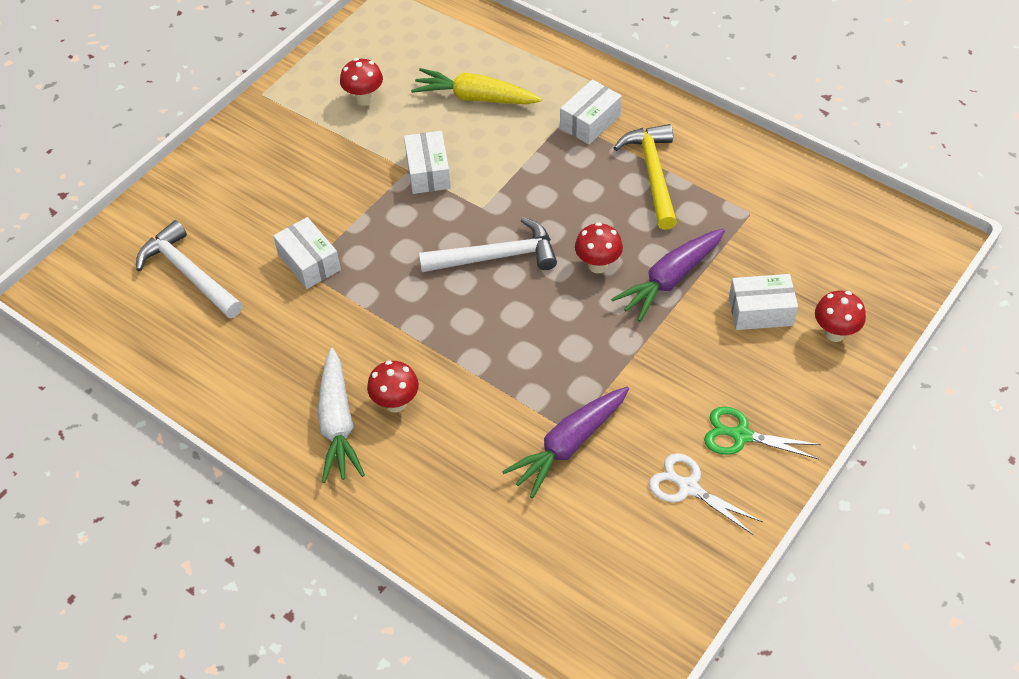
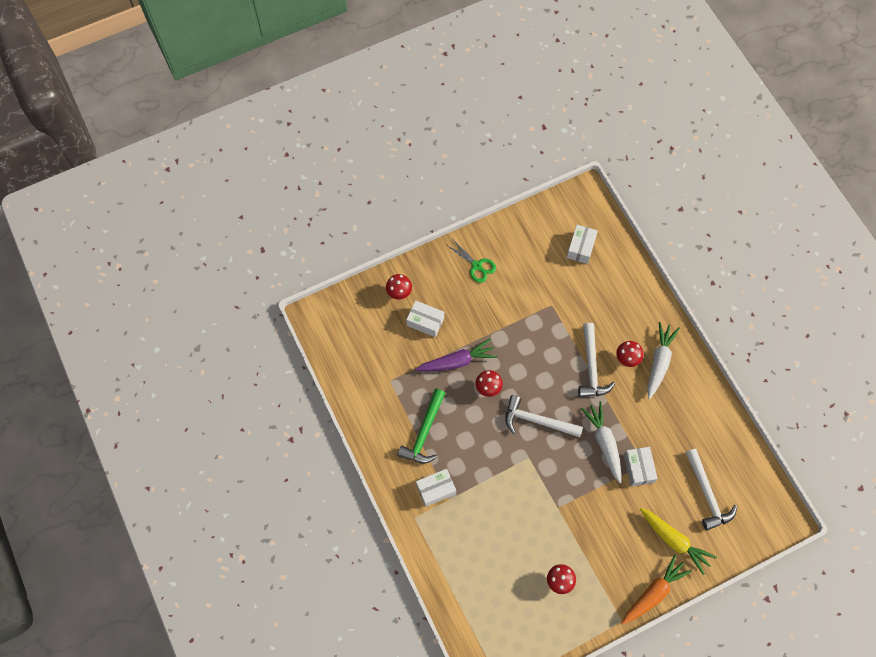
camera: 155 degrees left, 15 degrees up
(228, 137) = (654, 592): none -> orange carrot
(378, 272) = (604, 442): none -> white carrot
(428, 172) = (546, 500): white box -> white box (581, 247)
(450, 365) = (591, 367): none -> white hammer
(475, 98) = (492, 545): yellow carrot -> yellow carrot (674, 541)
(568, 445) = (556, 298): purple carrot -> none
(652, 174) = (424, 432): yellow hammer -> green hammer
(688, 487) = (515, 254): white scissors -> none

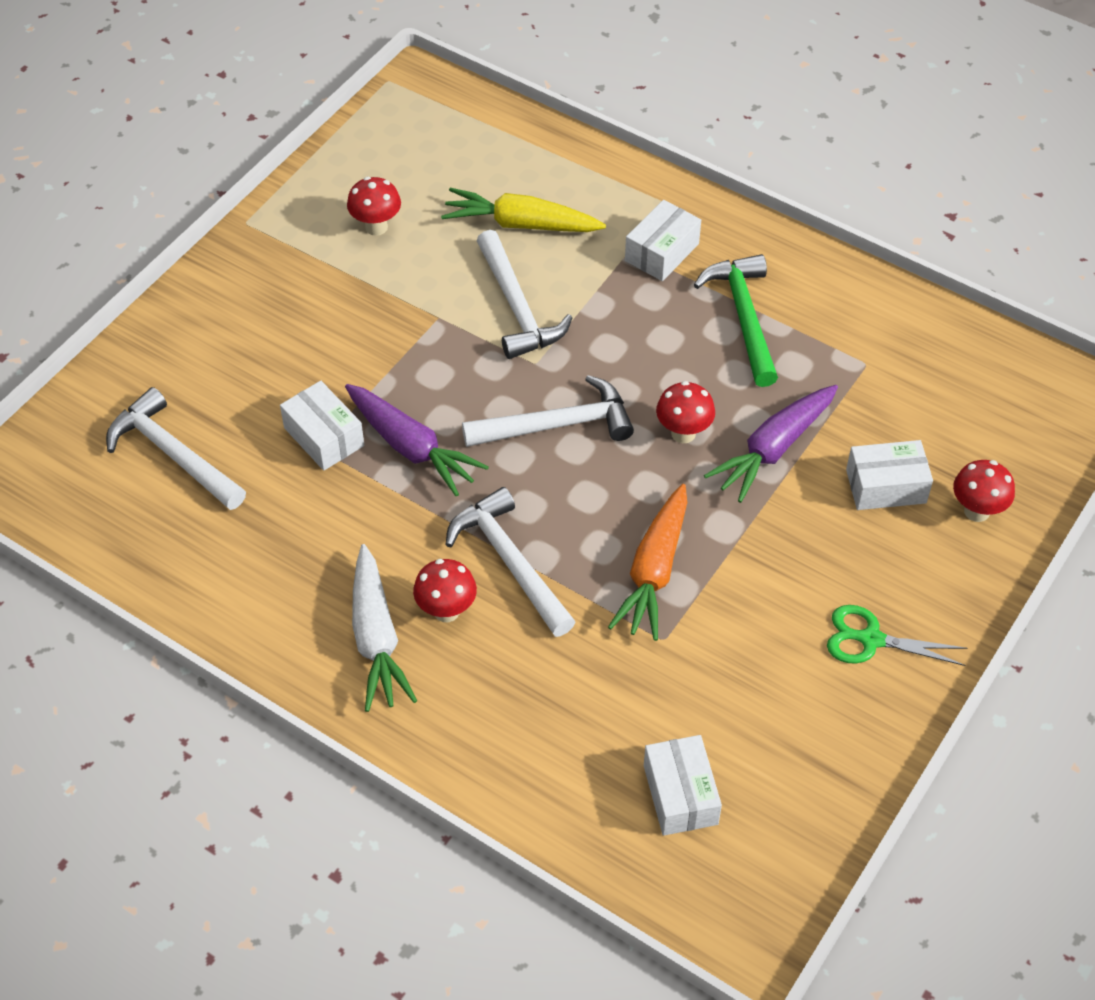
camera: 150 degrees right, 15 degrees down
(519, 493) = (517, 307): none -> white hammer
(604, 442) = (412, 448): white carrot -> purple carrot
(654, 592) = (208, 278): orange carrot -> orange carrot (654, 572)
(674, 541) = (204, 360): yellow carrot -> yellow carrot (520, 224)

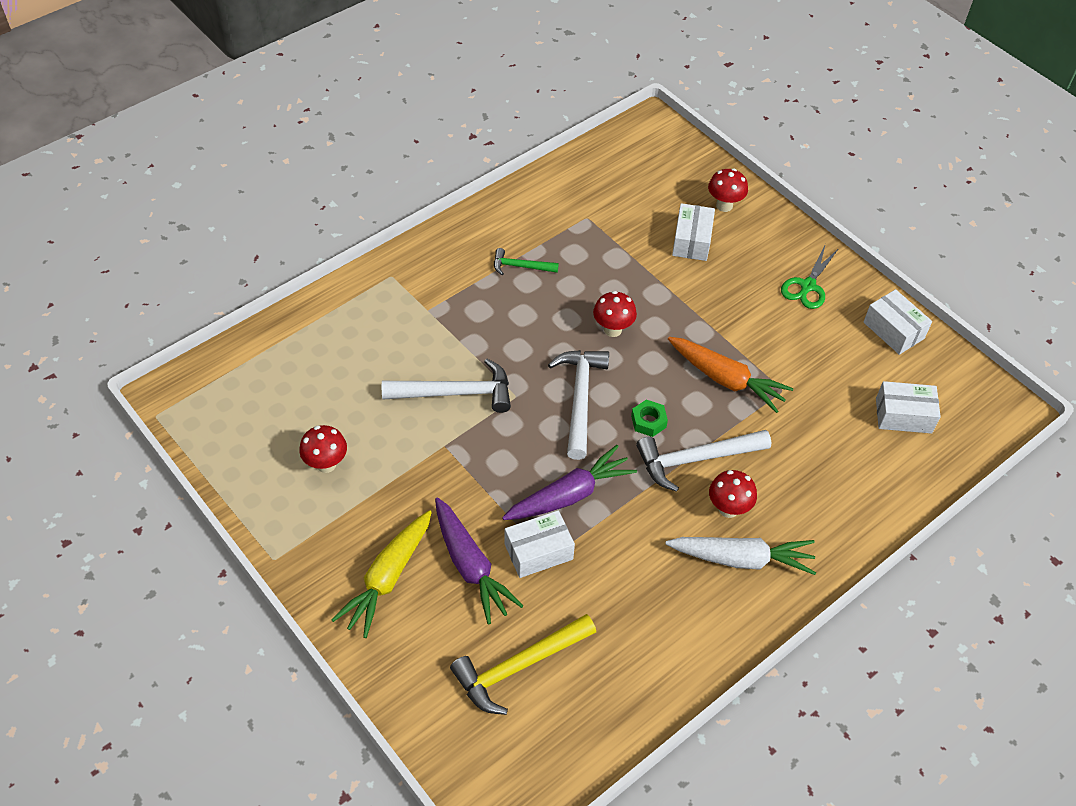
camera: 75 degrees left, 0 degrees up
(173, 454) = (519, 667): white hammer -> yellow hammer
(520, 224) = (369, 368): yellow carrot -> yellow carrot (387, 578)
(550, 501) = (648, 421): none -> green nut
(662, 252) = (438, 293): white box -> white box (893, 330)
(743, 317) = (520, 266): green hammer -> green hammer, size x0.55
(773, 449) = (643, 287): purple carrot -> purple carrot (471, 566)

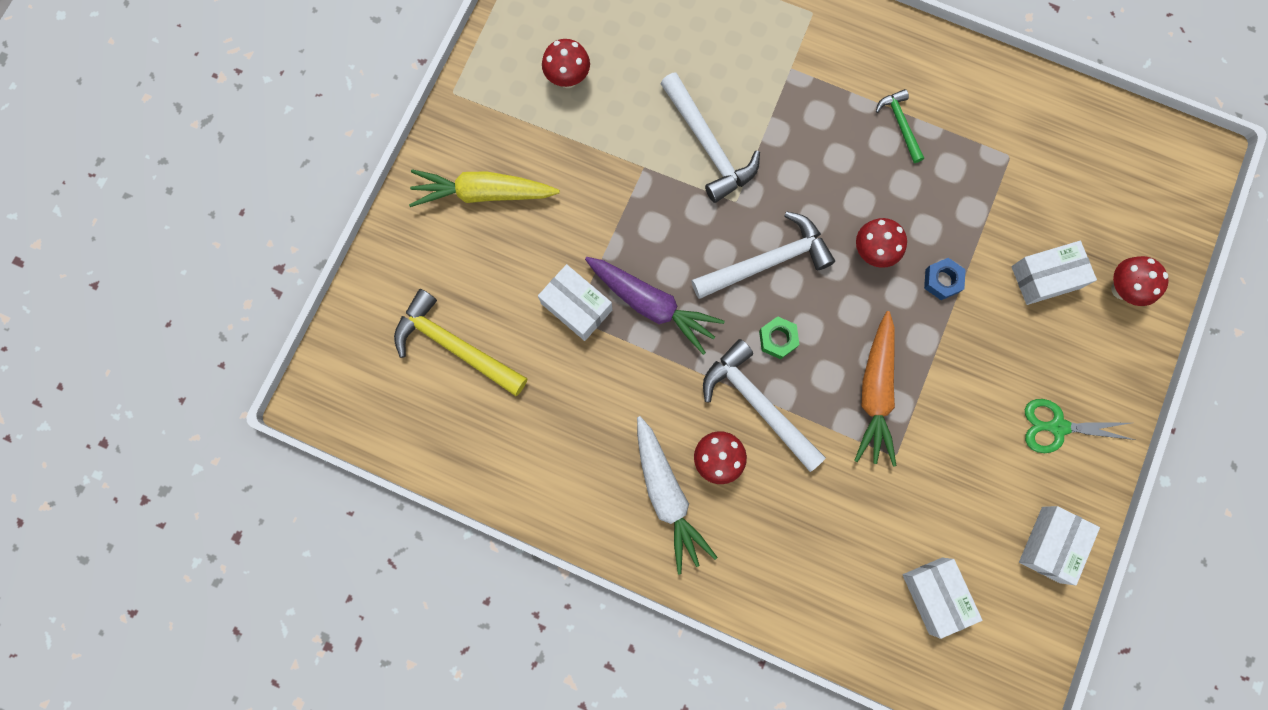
camera: 65 degrees right, 25 degrees up
(471, 566) = (530, 256): purple carrot -> none
(660, 299) = (942, 281): none -> blue nut

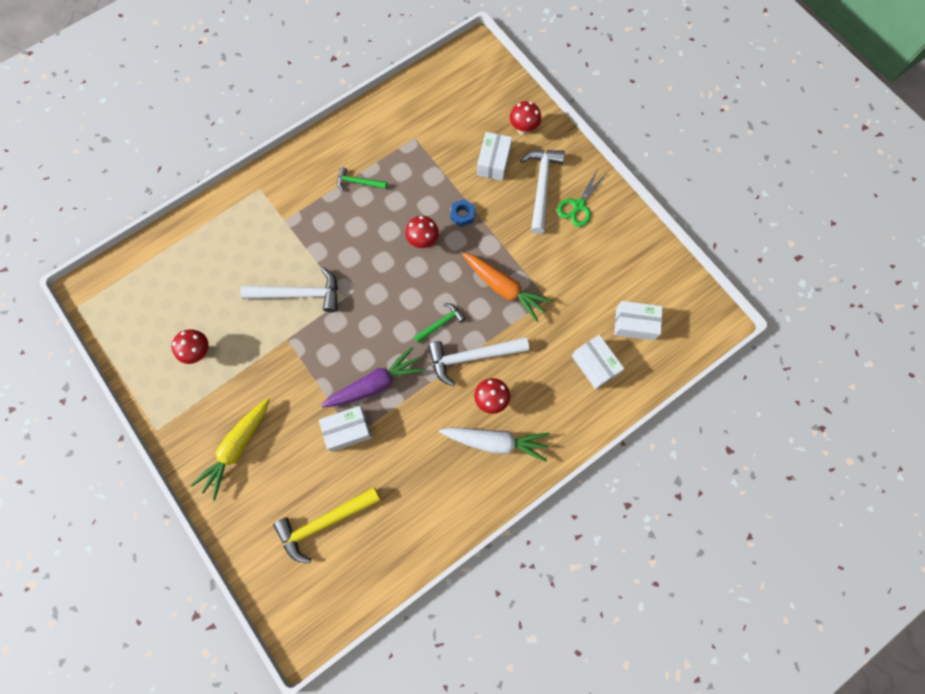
camera: 60 degrees left, 5 degrees down
(767, 261) = (391, 302): white hammer -> white hammer (541, 186)
(778, 339) = (441, 323): green nut -> green hammer
(1050, 544) = (639, 248): white box -> white box (595, 365)

